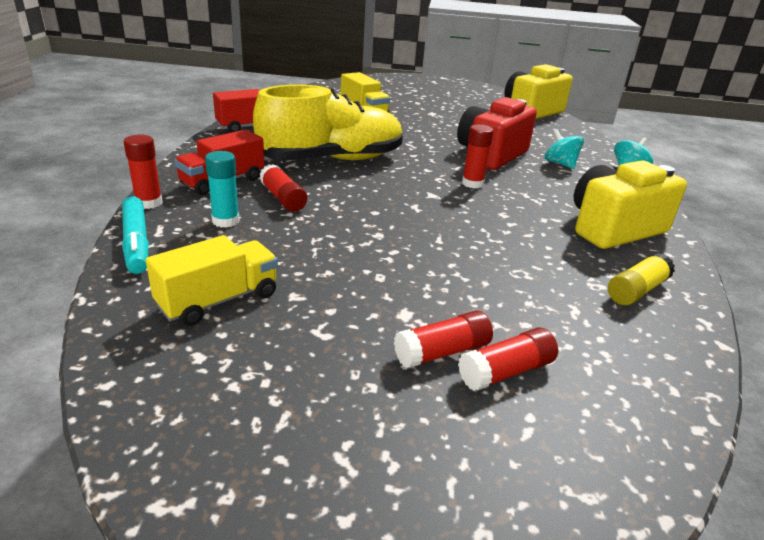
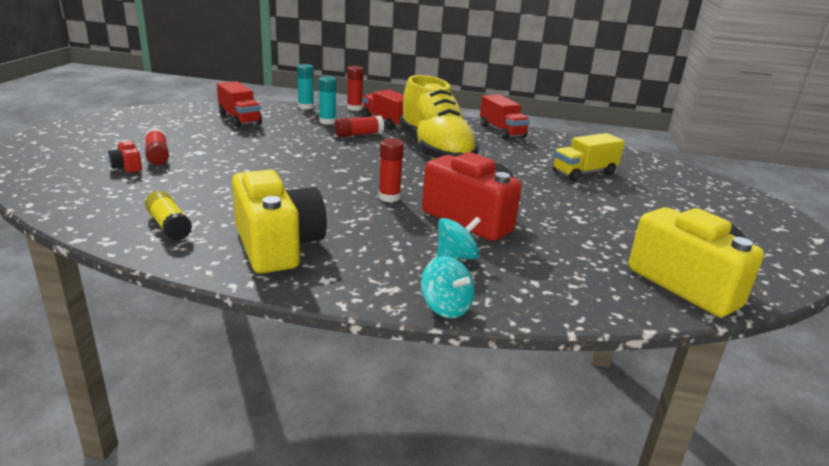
camera: 95 degrees right, 5 degrees down
(136, 243) = (306, 107): turquoise marker -> turquoise glue stick
(218, 300) = (239, 119): yellow truck -> red truck
(506, 371) = (127, 167): red glue stick -> red camera

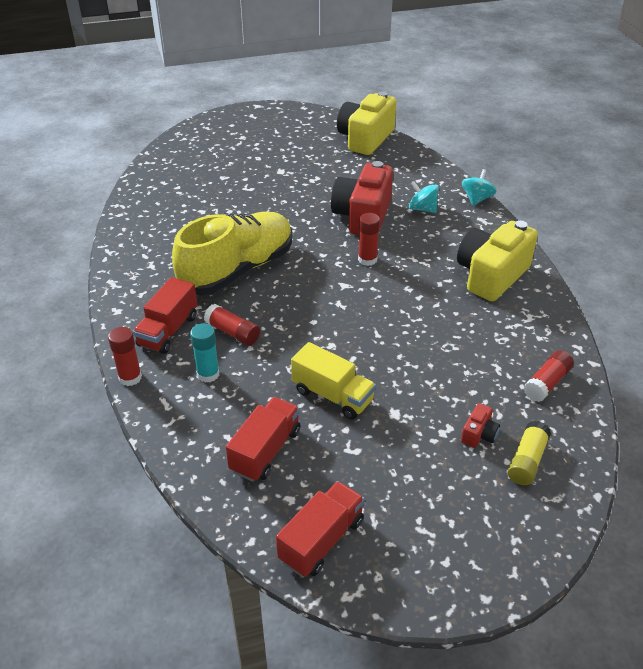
camera: 115 degrees left, 15 degrees up
(157, 156) = (434, 435): red glue stick -> red glue stick (547, 383)
(169, 226) = (528, 334): yellow glue stick -> yellow glue stick (527, 460)
(306, 107) = (160, 422): turquoise glue stick -> none
(502, 131) = (133, 249): red truck -> red truck (321, 540)
(584, 173) = (218, 188): yellow truck -> yellow truck (332, 395)

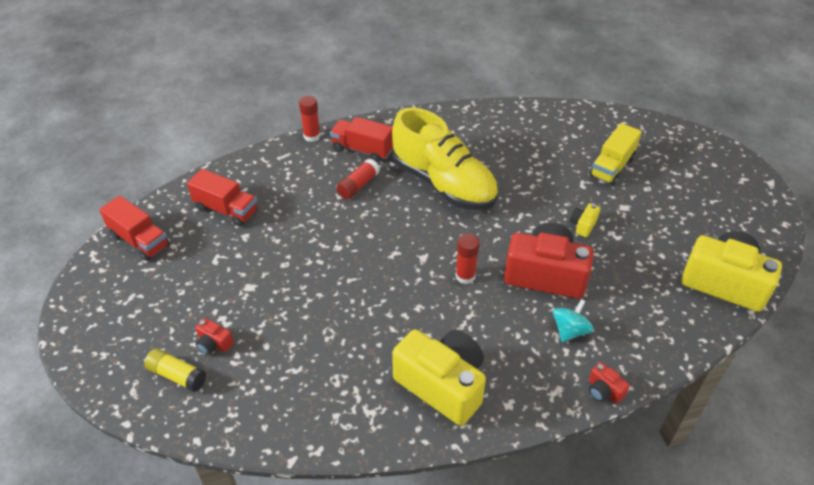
camera: 90 degrees right, 5 degrees up
(208, 374) = (310, 175): turquoise glue stick -> none
(302, 193) = (583, 225): none -> yellow camera
(332, 395) = (276, 247): yellow truck -> yellow truck (612, 167)
(476, 199) = (604, 391): turquoise spinning top -> red camera
(547, 383) = (268, 409): red glue stick -> none

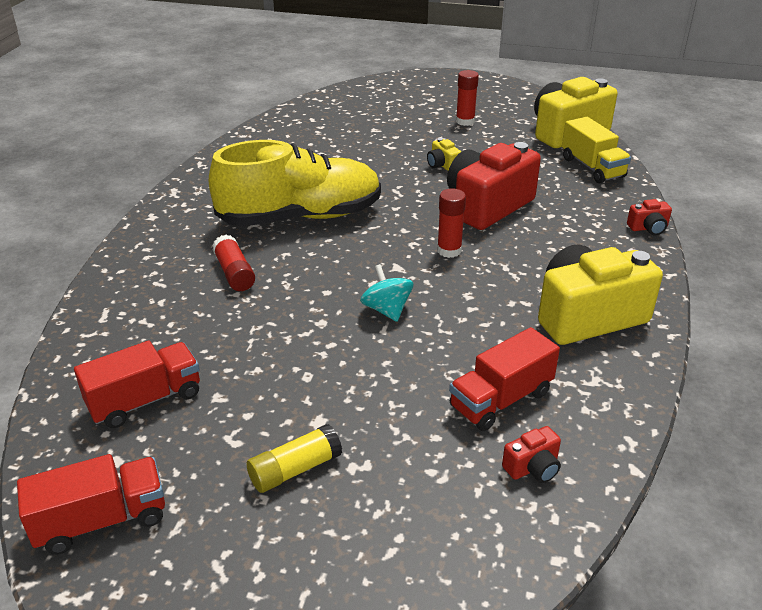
camera: 60 degrees left, 10 degrees down
(177, 375) = (425, 549): yellow glue stick -> yellow glue stick (295, 469)
(214, 344) = (394, 489): red camera -> red camera (533, 467)
(312, 136) = (99, 279): red glue stick -> red glue stick (465, 121)
(362, 150) = (177, 250): red truck -> red truck (501, 400)
(570, 330) = (567, 219): turquoise spinning top -> turquoise spinning top (387, 310)
(612, 167) = (383, 125): yellow truck -> yellow truck (592, 167)

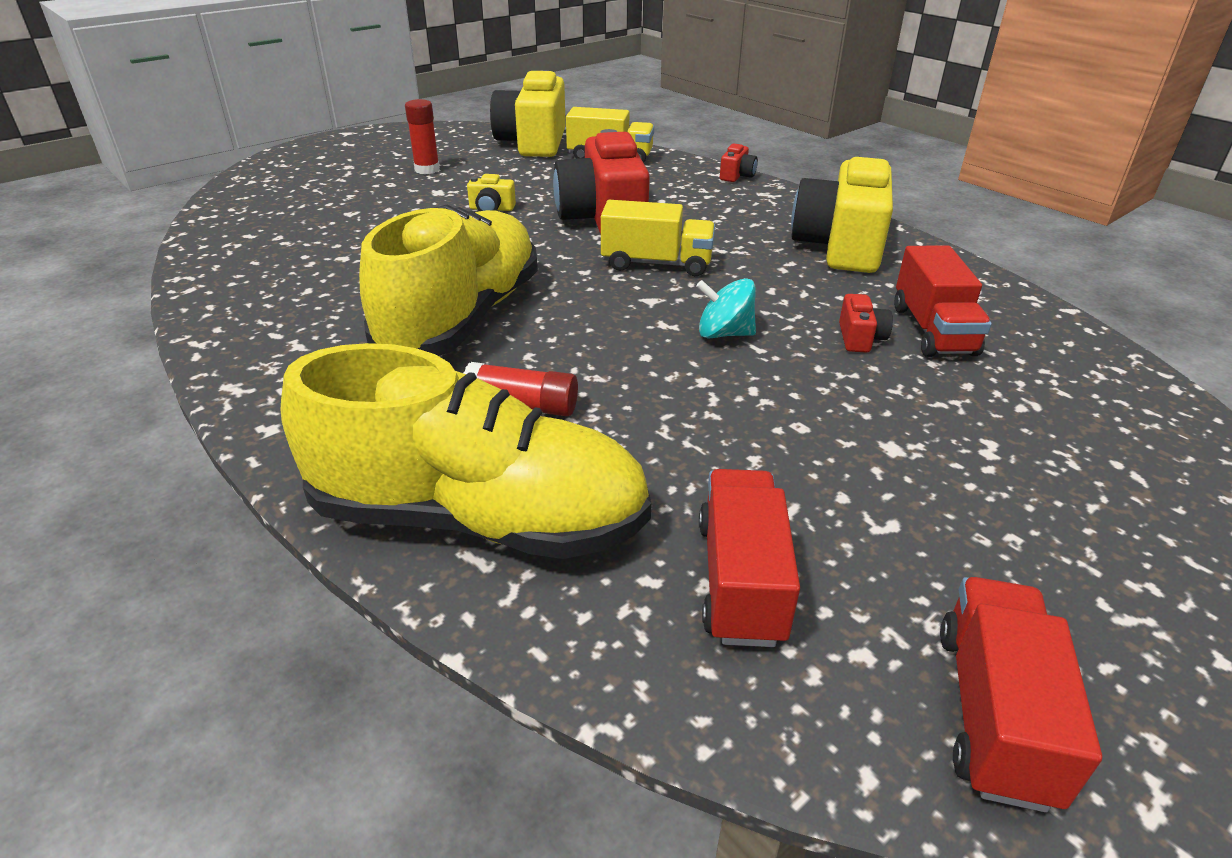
camera: 55 degrees left, 0 degrees up
(133, 302) = (479, 518): none -> yellow shoe
(295, 469) = (972, 494): yellow glue stick -> none
(449, 250) = (656, 264): red glue stick -> yellow truck
(533, 467) = (1044, 352): red camera -> red camera (860, 338)

